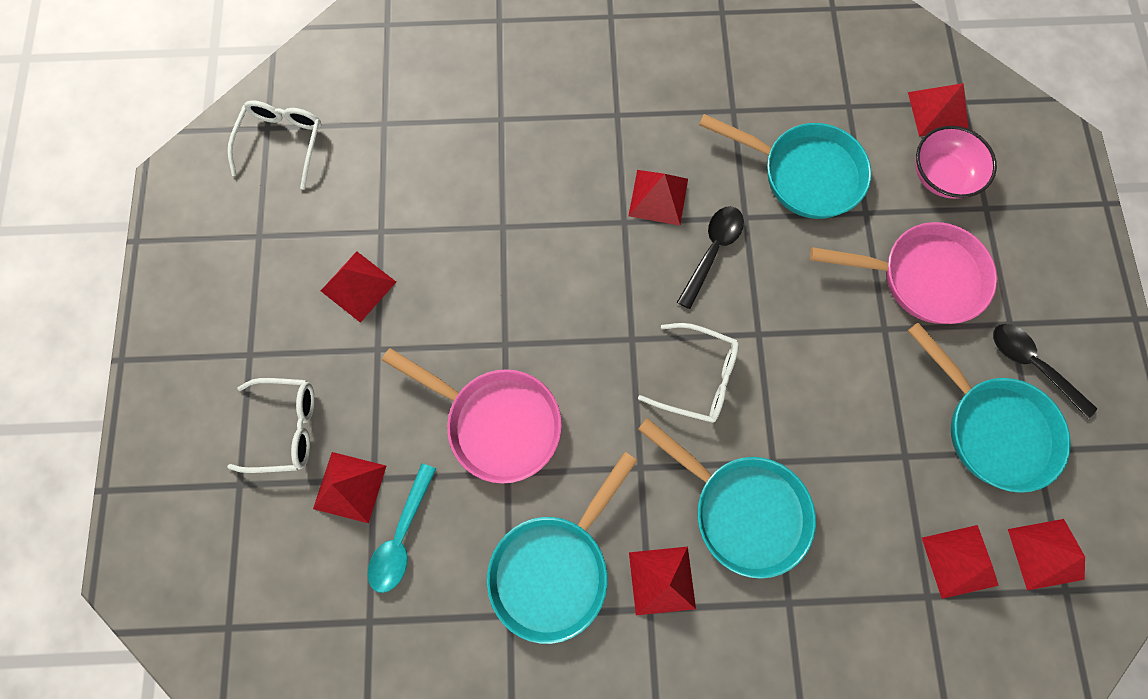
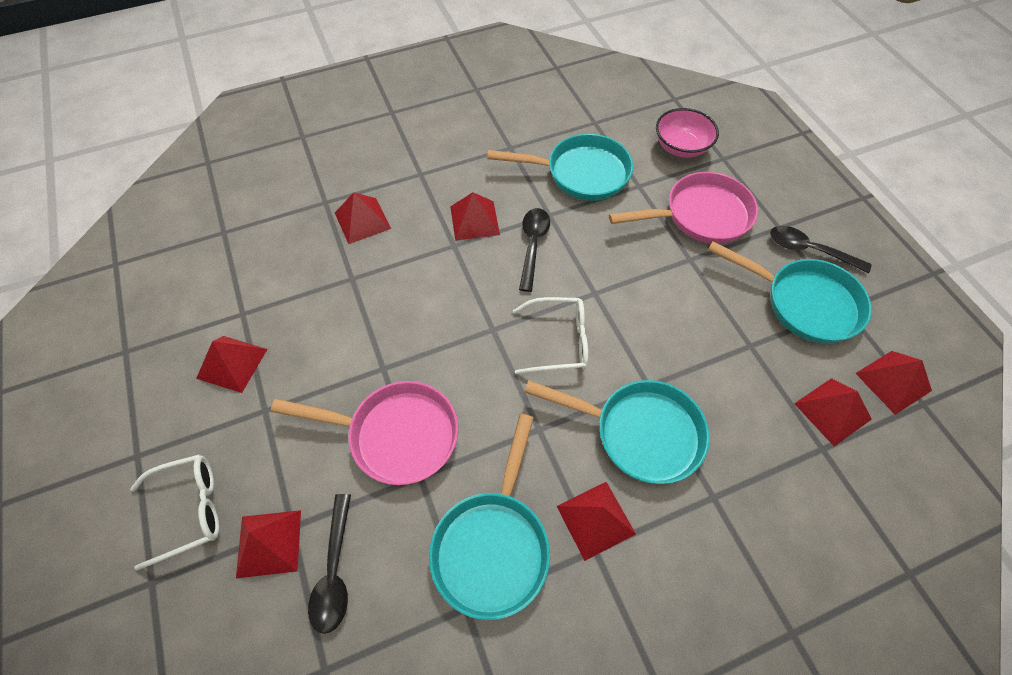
camera: 20 degrees left, 15 degrees down
(283, 142) = (133, 271): white glasses -> none
(402, 535) = (334, 570): turquoise spoon -> black spoon
(938, 111) = (659, 109): red pyramid -> red pyramid (362, 220)

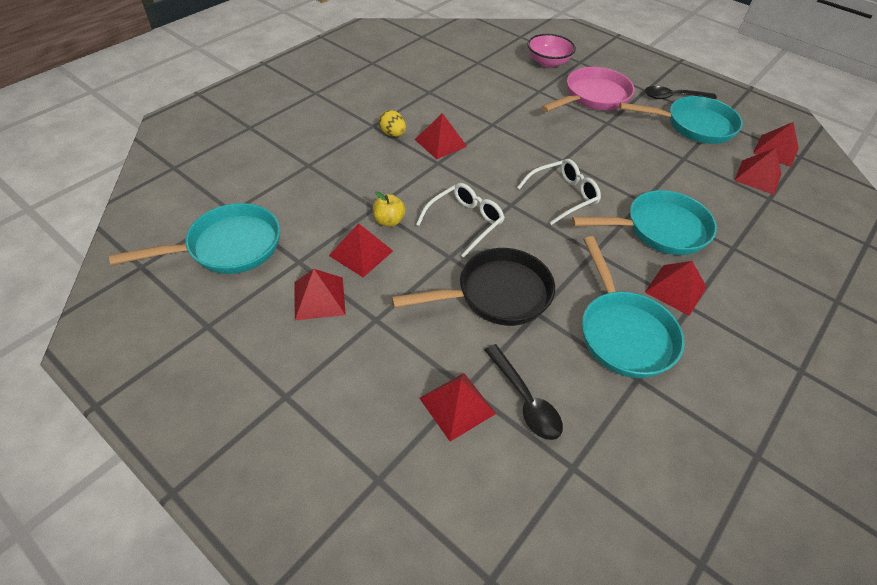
camera: 30 degrees left, 10 degrees down
(190, 509) = (369, 413): white glasses -> white glasses (465, 222)
(354, 300) = (389, 221): none -> yellow apple
(362, 220) = (351, 168): red pyramid -> red pyramid (361, 253)
(396, 435) = (496, 294): pink pan -> black pan
(432, 191) = (393, 134): none -> yellow egg
(533, 246) = (496, 146): black spoon -> none
(581, 173) = (493, 94): turquoise pan -> turquoise pan (227, 247)

